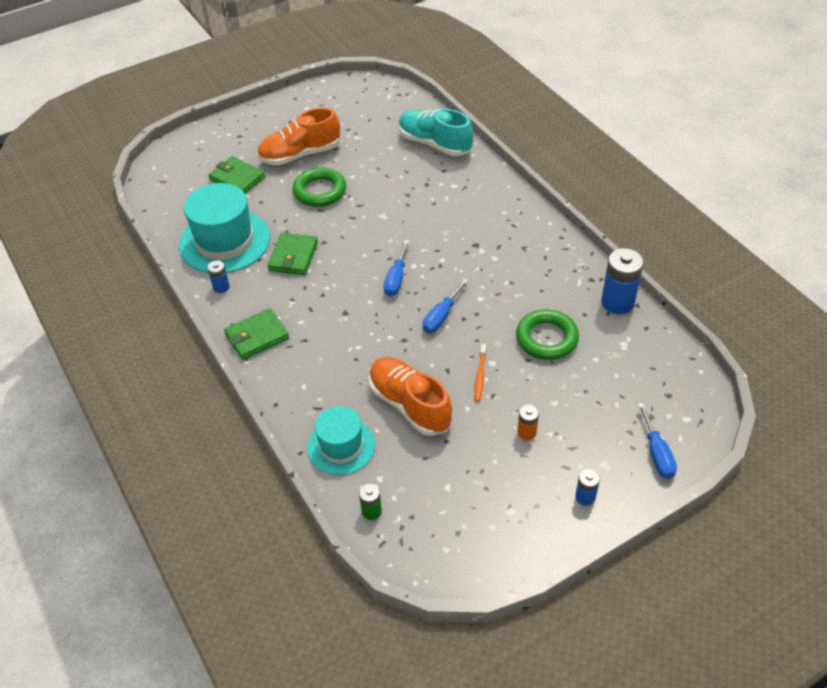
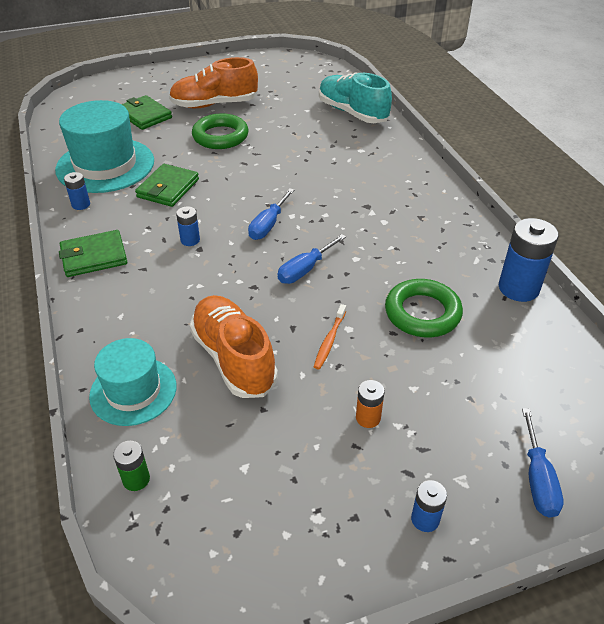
camera: 10 degrees right, 5 degrees down
(334, 305) = (190, 240): none -> blue battery

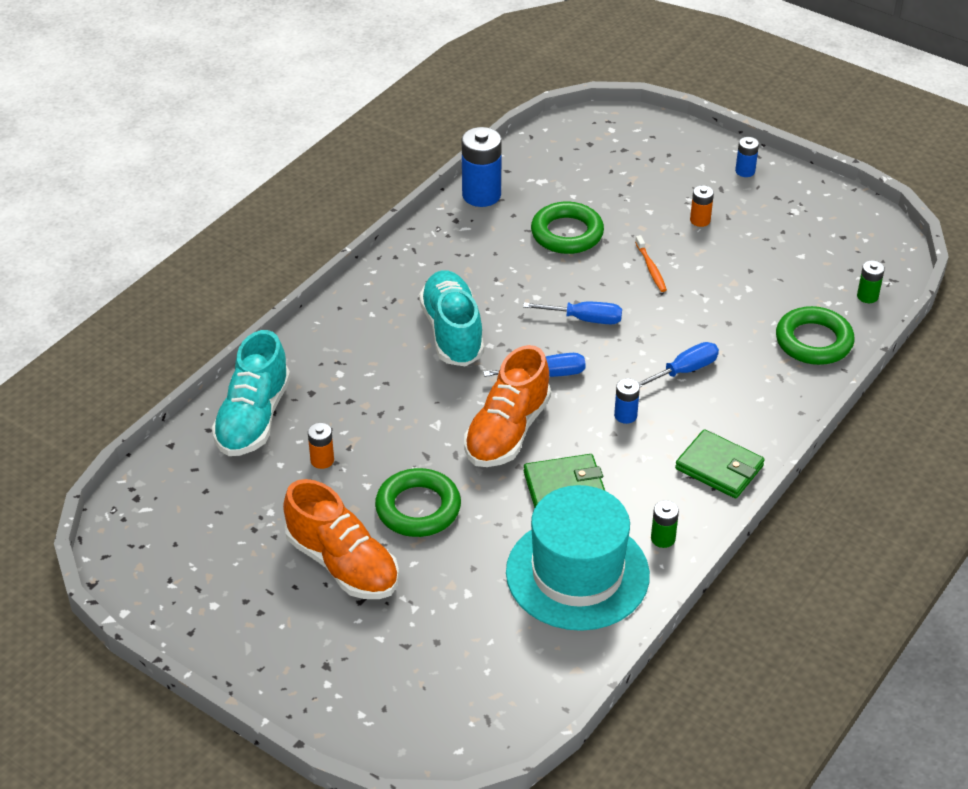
camera: 125 degrees left, 0 degrees up
(81, 204) = (663, 538): blue battery -> green battery
(133, 391) = (813, 341): turquoise hat -> green ring
(144, 115) = (435, 619): green wallet -> none
(233, 358) = (725, 308): orange shoe -> orange shoe (507, 431)
(294, 122) = (322, 460): none -> orange battery
(329, 340) = (651, 268): orange toothbrush -> orange toothbrush turned 90 degrees clockwise
(355, 204) = (452, 332): none -> turquoise shoe
(537, 479) = (665, 139): blue screwdriver -> blue screwdriver (684, 371)

